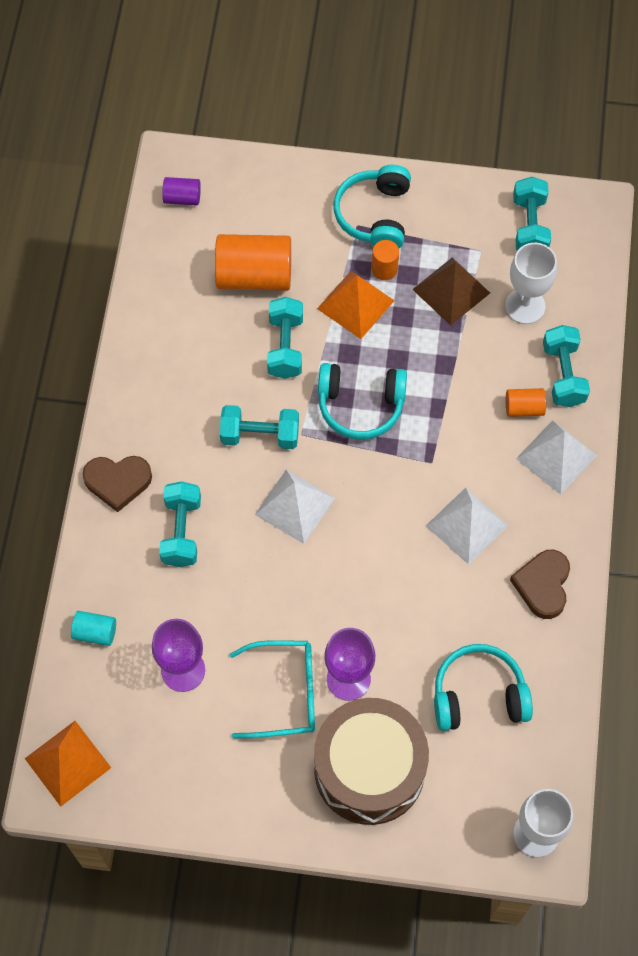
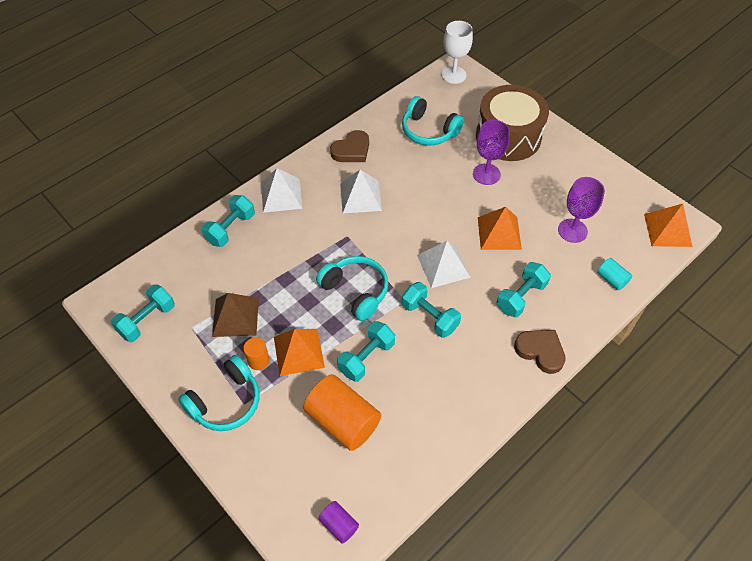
camera: 140 degrees left, 10 degrees down
(266, 599) = (499, 233): none -> orange pyramid
(285, 693) = (524, 188): turquoise glasses -> none
(524, 408) = (270, 227): orange cylinder -> none
(525, 306) = (206, 277): white goblet -> none

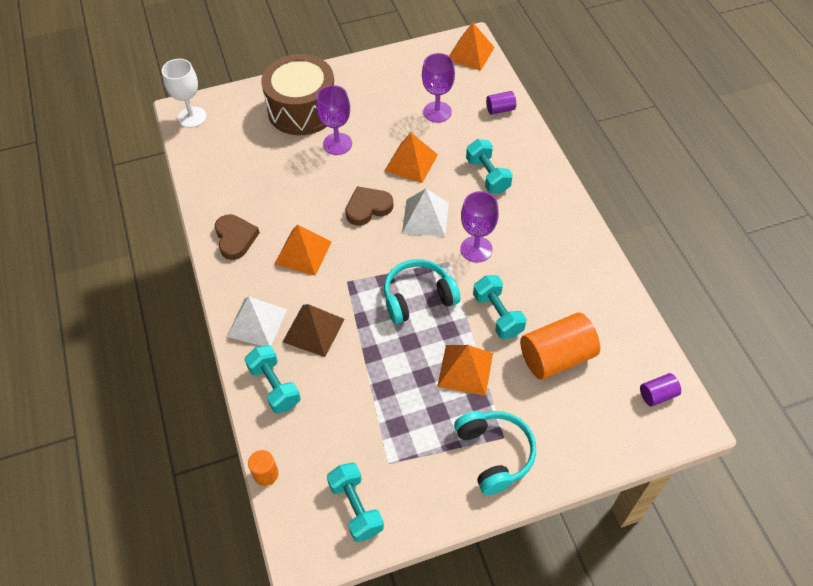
camera: 65 degrees left, 0 degrees up
(235, 317) = (395, 415): brown pyramid -> brown pyramid (313, 330)
(258, 360) = (459, 409): orange cylinder -> orange cylinder (266, 474)
(360, 197) = (303, 252): white pyramid -> orange pyramid
(429, 131) = (253, 165): turquoise headphones -> none
(429, 317) = (476, 249): turquoise dumbbell -> purple goblet
(540, 351) = (548, 185): brown heart -> brown heart (368, 208)
(611, 279) = (500, 109): turquoise cylinder -> purple cylinder

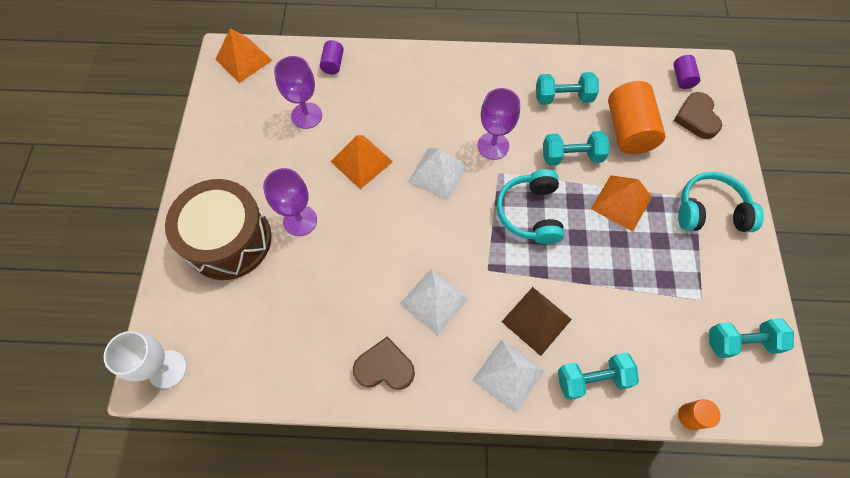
camera: 70 degrees left, 10 degrees up
(303, 252) = (434, 301): orange pyramid -> white pyramid
(368, 208) = (402, 220): brown heart -> brown heart (696, 118)
(487, 175) = (410, 104): turquoise dumbbell -> turquoise dumbbell (563, 97)

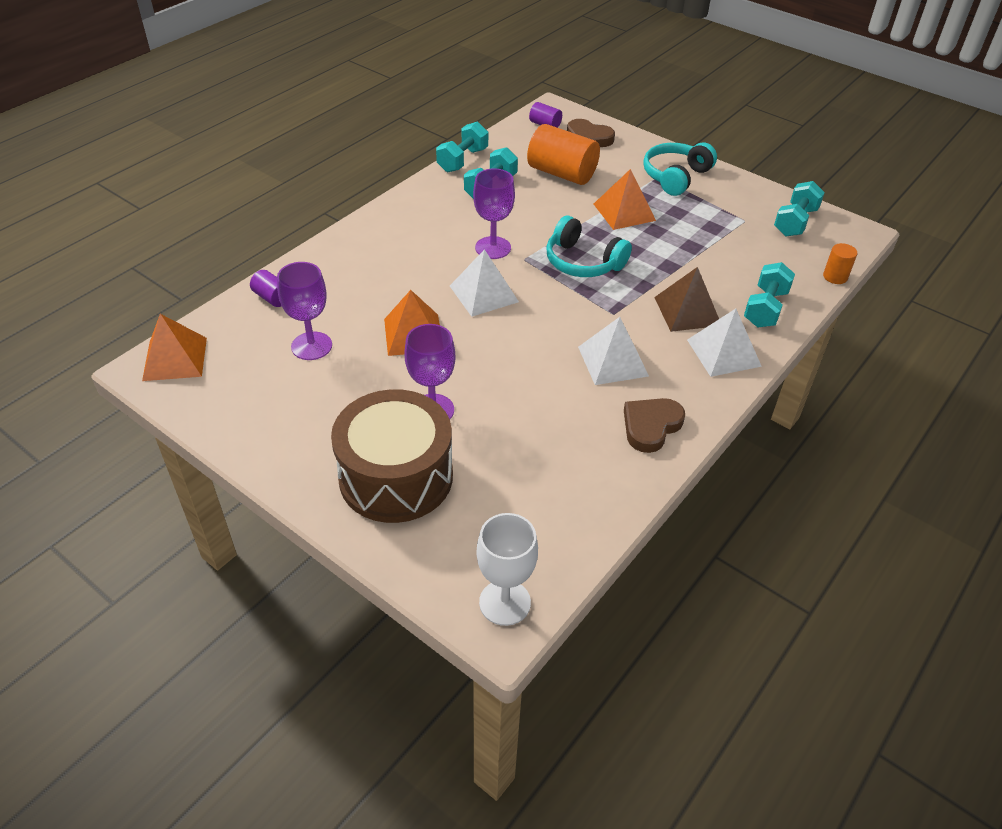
camera: 55 degrees left, 20 degrees down
(571, 156) = (553, 213): turquoise dumbbell -> turquoise dumbbell (462, 160)

